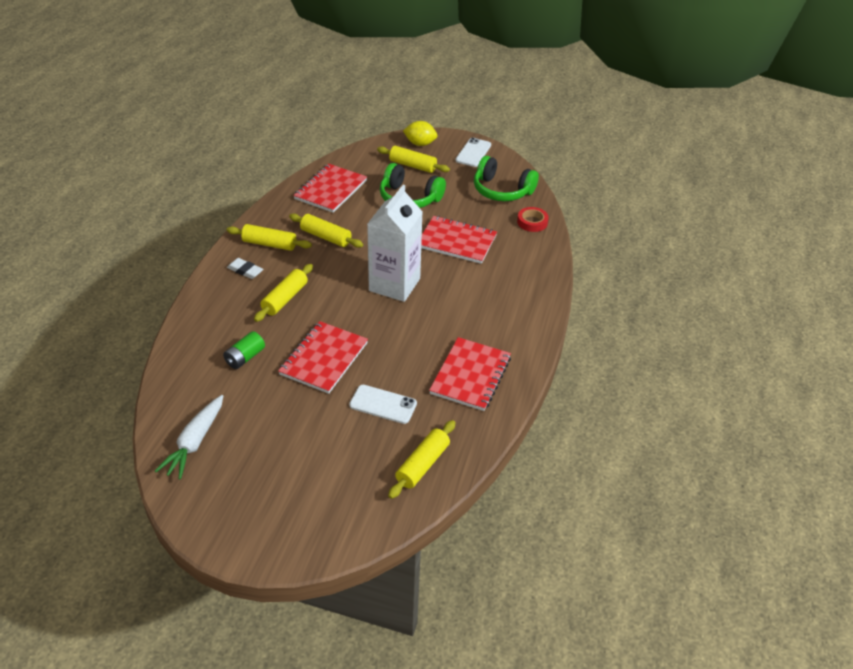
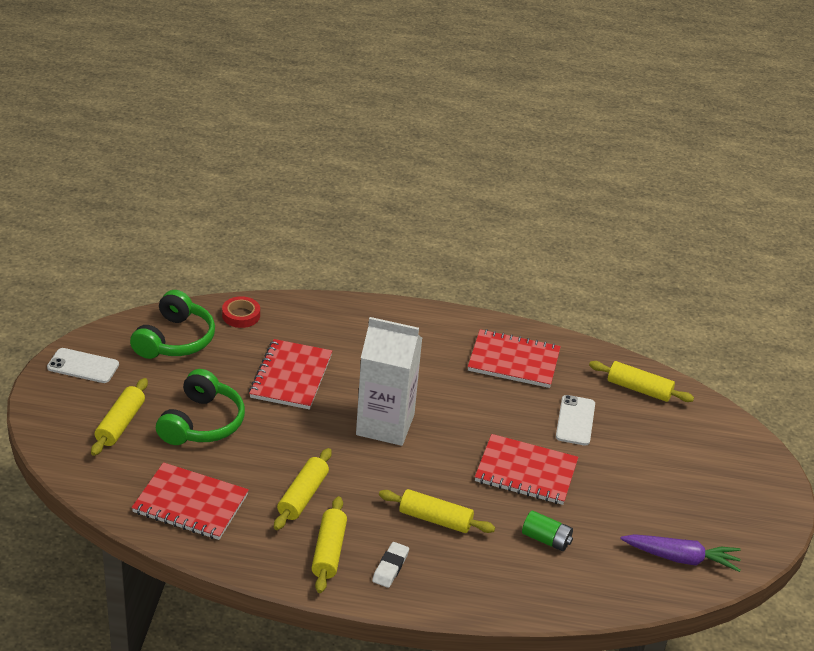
camera: 100 degrees left, 5 degrees down
(195, 442) = (681, 558): white carrot -> purple carrot
(420, 144) = (60, 419): yellow lemon -> none

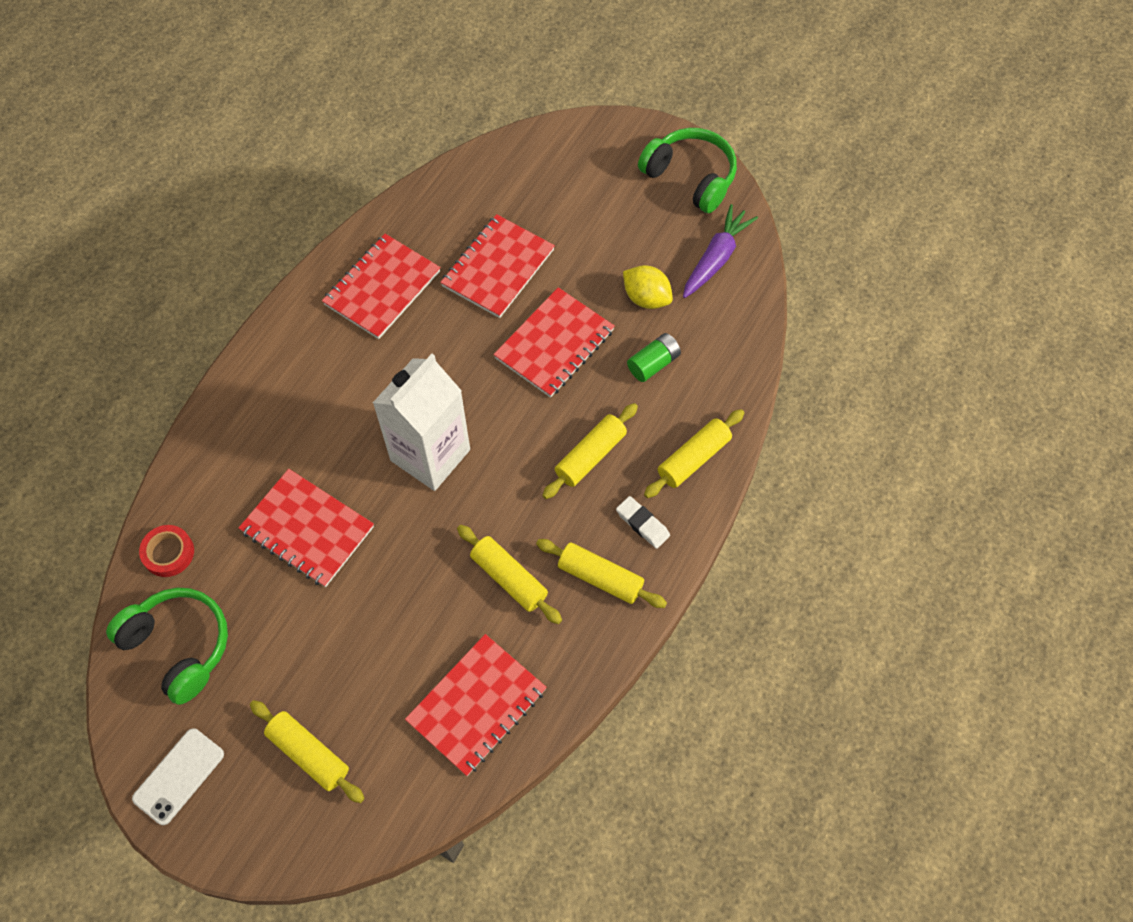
camera: 65 degrees left, 25 degrees up
(202, 423) = (346, 655): green headphones -> green headphones (690, 177)
(575, 420) = (498, 268): white phone -> red notebook
(608, 520) = (646, 298): none -> yellow lemon
(639, 389) = (475, 190): yellow rolling pin -> yellow rolling pin (693, 459)

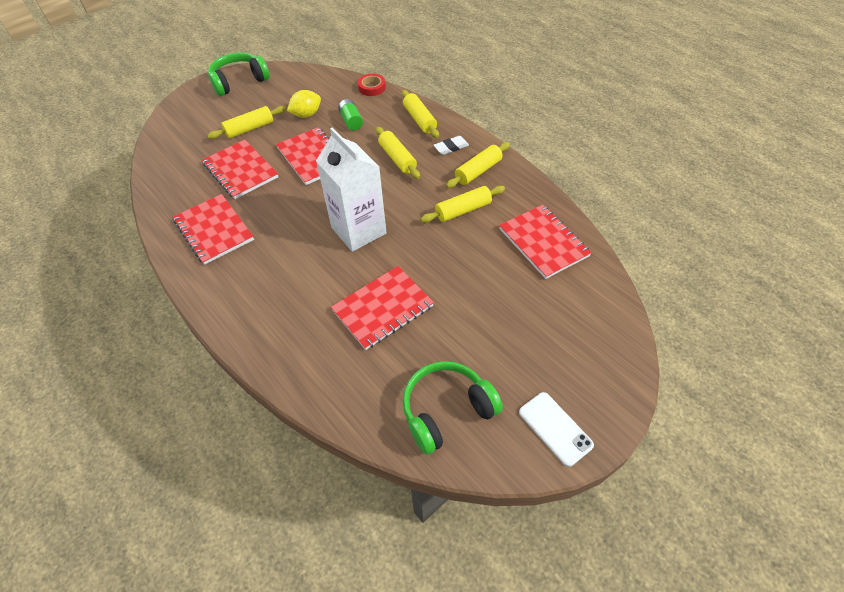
camera: 70 degrees left, 10 degrees down
(168, 553) = (362, 405): red tape -> red tape (372, 87)
(309, 754) = (556, 339): yellow rolling pin -> yellow rolling pin (249, 129)
(716, 258) = (299, 84): purple carrot -> none

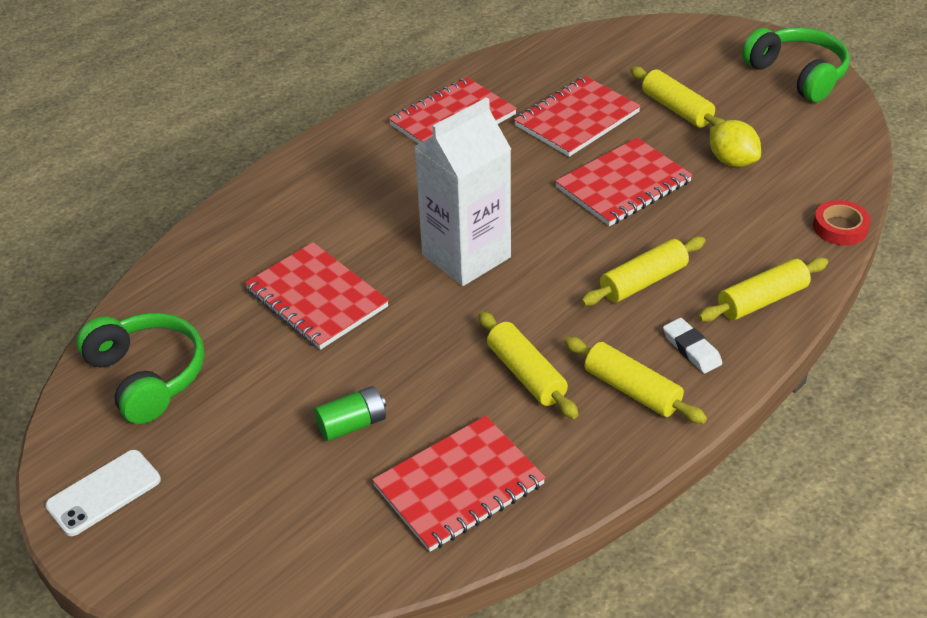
camera: 85 degrees right, 10 degrees down
(351, 121) = (730, 214): green battery -> green battery (352, 424)

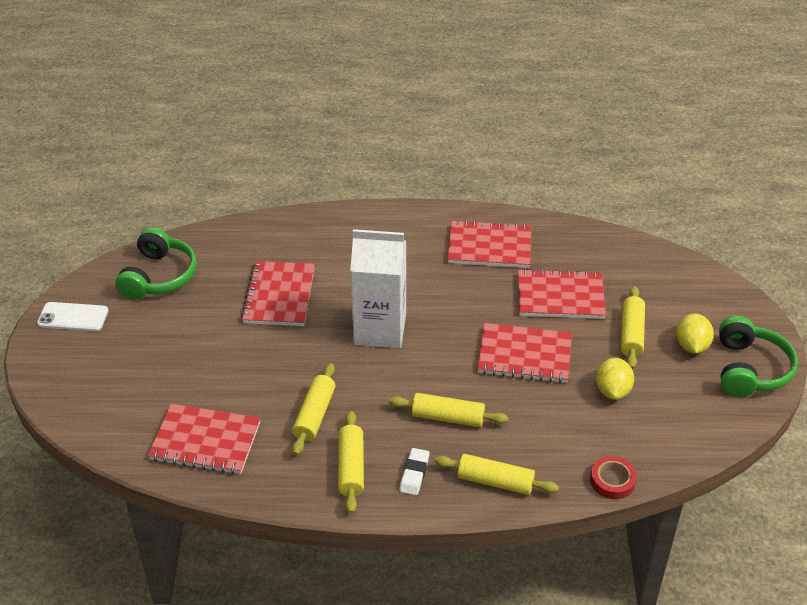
camera: 45 degrees right, 0 degrees up
(352, 424) = (205, 372): green battery -> none
(732, 86) = (691, 346): none -> yellow lemon

